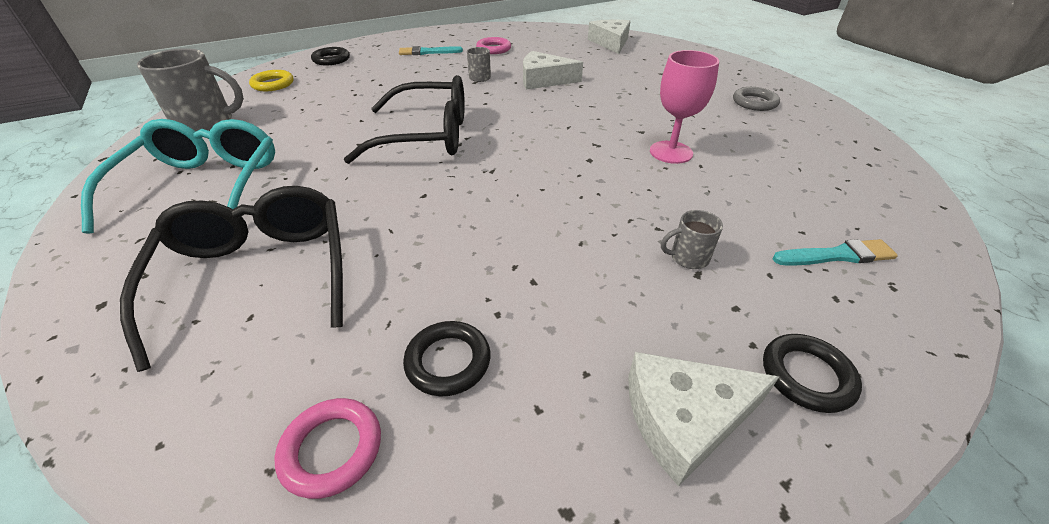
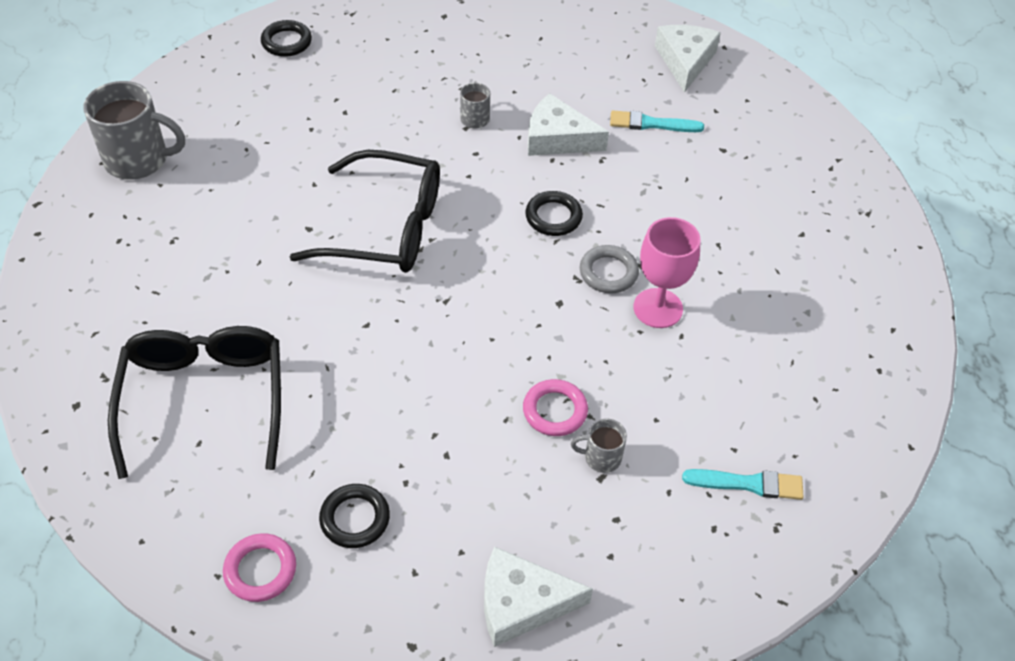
camera: 10 degrees right, 10 degrees up
(203, 187) = (145, 270): turquoise glasses -> none
(273, 84) = (211, 89): yellow ring -> none
(427, 52) = (418, 44): turquoise brush -> turquoise brush (651, 124)
(493, 49) = (511, 50): pink ring -> pink ring (555, 411)
(754, 102) = (813, 235): grey ring -> grey ring (608, 272)
(806, 376) = (637, 591): black ring -> black ring (553, 217)

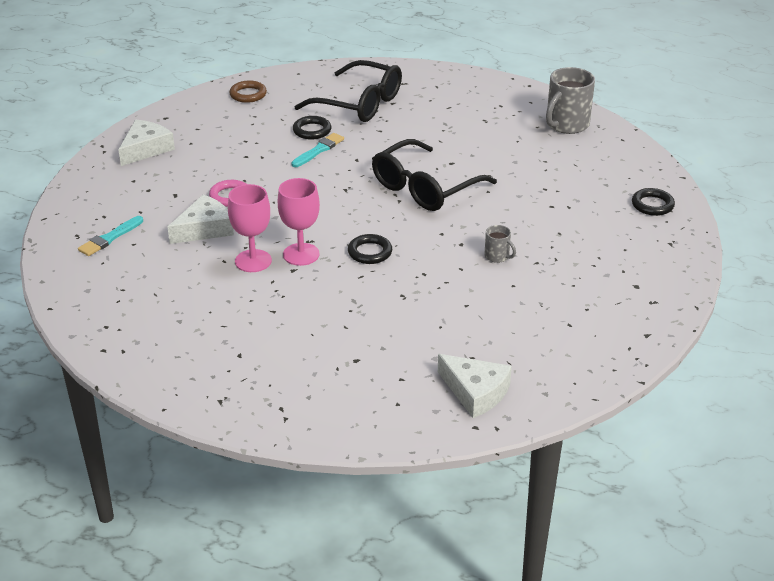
camera: 125 degrees right, 15 degrees down
(260, 570) = (248, 94): pink ring -> brown ring
(355, 518) = (243, 122): black ring -> black ring (312, 130)
(557, 138) = (443, 284): white cheese -> white cheese (205, 229)
(601, 457) = (185, 199): grey mug -> none
(608, 272) = (301, 254): grey ring -> pink goblet
(651, 124) = (417, 336): turquoise brush -> turquoise brush (319, 150)

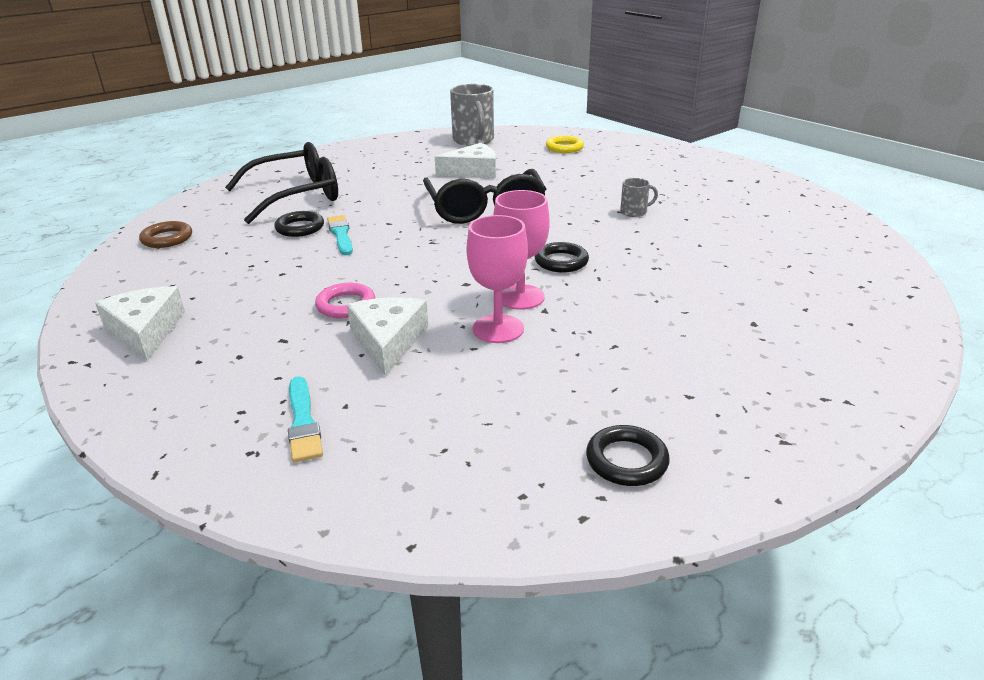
camera: 55 degrees left, 5 degrees down
(475, 392) = (850, 279): white cheese -> white cheese (473, 171)
(608, 174) = (564, 148): none -> yellow ring
(652, 205) = (624, 147): black ring -> black ring (626, 460)

